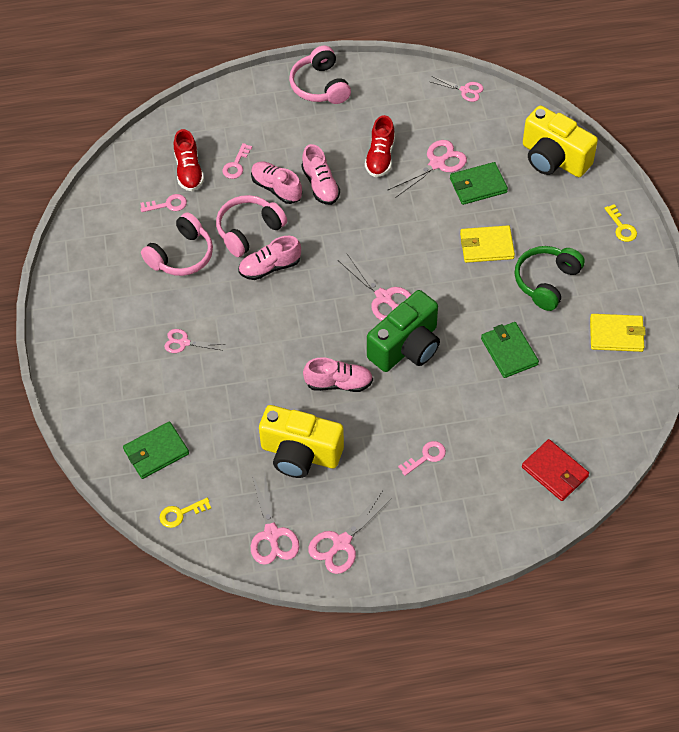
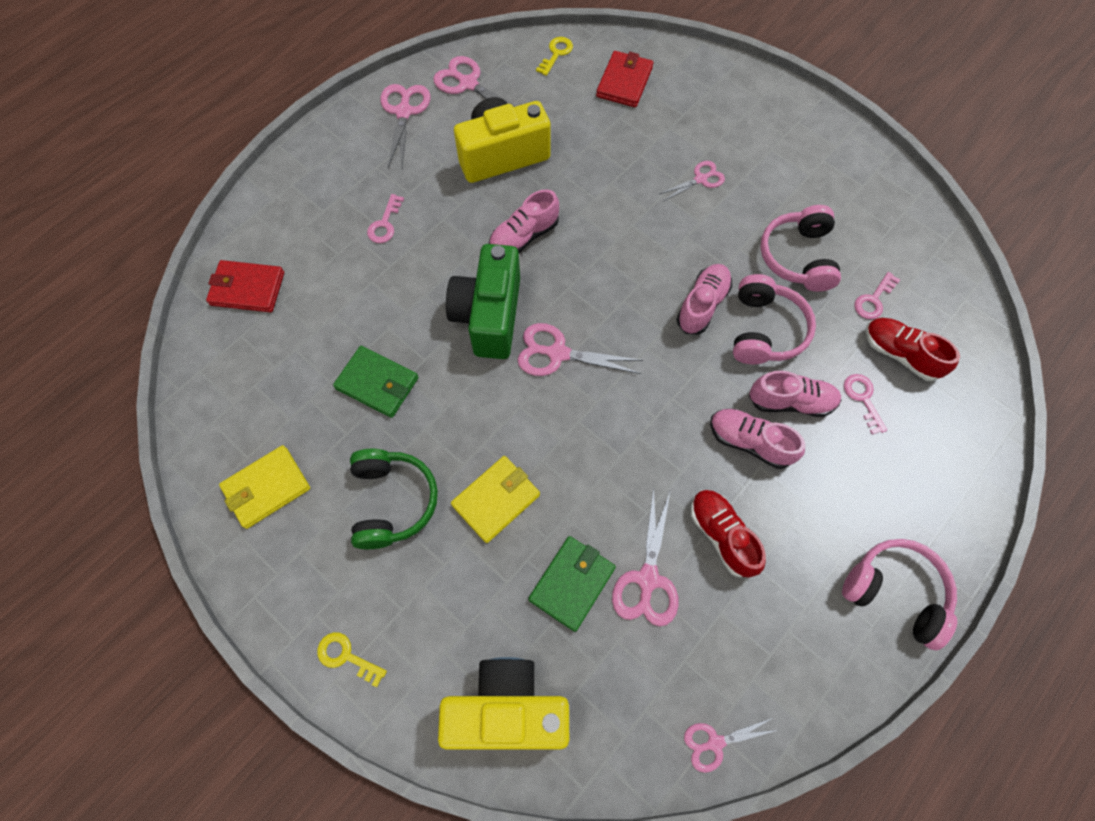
camera: 140 degrees right, 10 degrees up
(156, 452) = (624, 82): green wallet -> red wallet

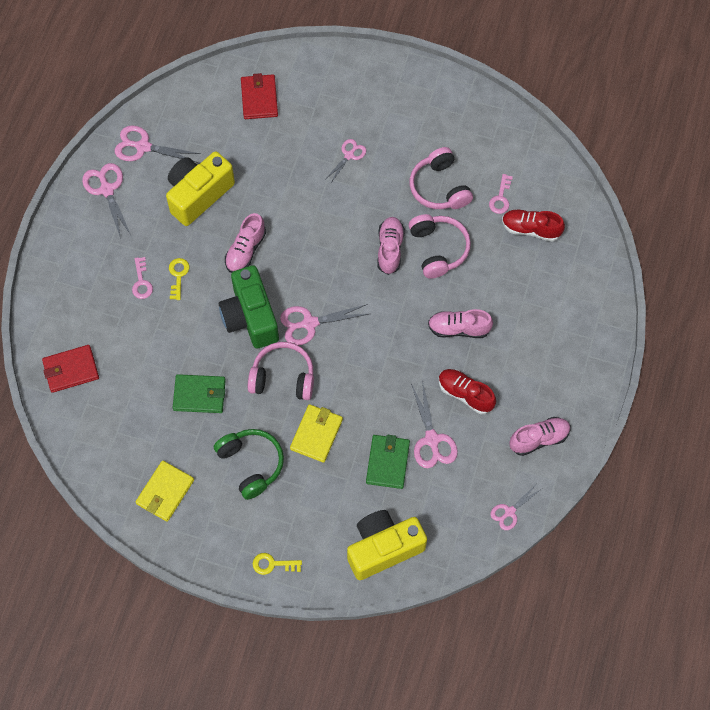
camera: 25 degrees left, 0 degrees up
(556, 54) = (197, 94): yellow key -> yellow key (178, 275)
(791, 401) = (474, 291): pink shoe -> pink shoe (539, 439)
(862, 398) = (518, 269): pink key -> none
(895, 592) = (580, 382): pink headphones -> pink headphones (283, 377)

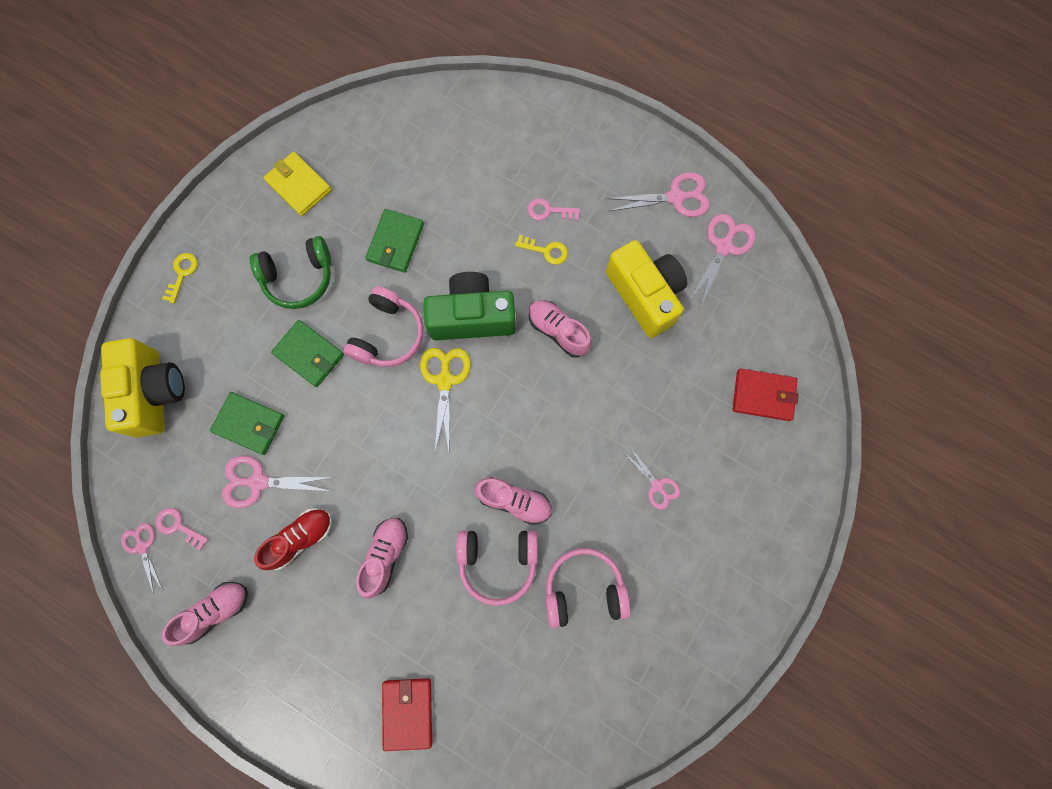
camera: 105 degrees right, 10 degrees up
(71, 370) = (465, 121): red wallet -> red wallet (408, 712)
(309, 323) = (445, 380): pink scissors -> yellow scissors
(316, 434) = (309, 354): yellow wallet -> green wallet
(500, 198) = (548, 666): pink key -> pink key (178, 526)
(531, 229) = (493, 693): red shoe -> none
(539, 439) = (215, 611): pink shoe -> pink shoe turned 120 degrees counterclockwise

